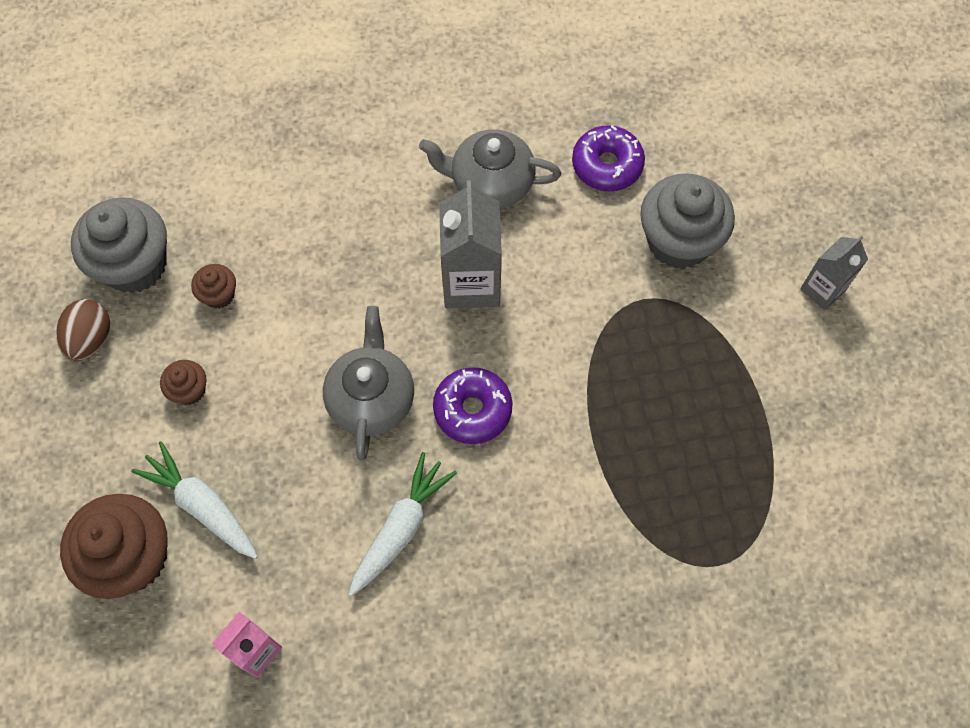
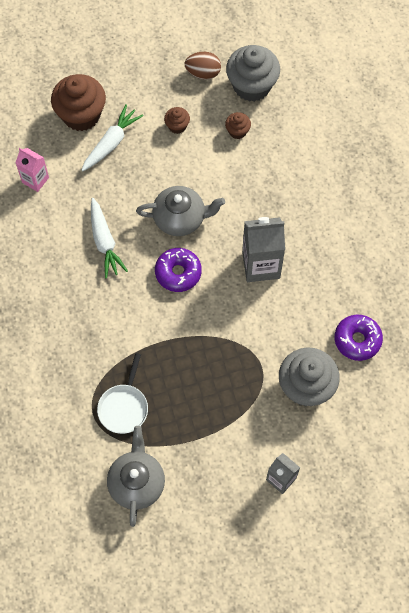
camera: 85 degrees right, 0 degrees up
(400, 528) = (104, 242): white carrot -> white carrot turned 45 degrees clockwise
(490, 183) = (333, 270): grey teapot -> grey teapot (137, 482)
(708, 512) = (124, 407): none -> white pan

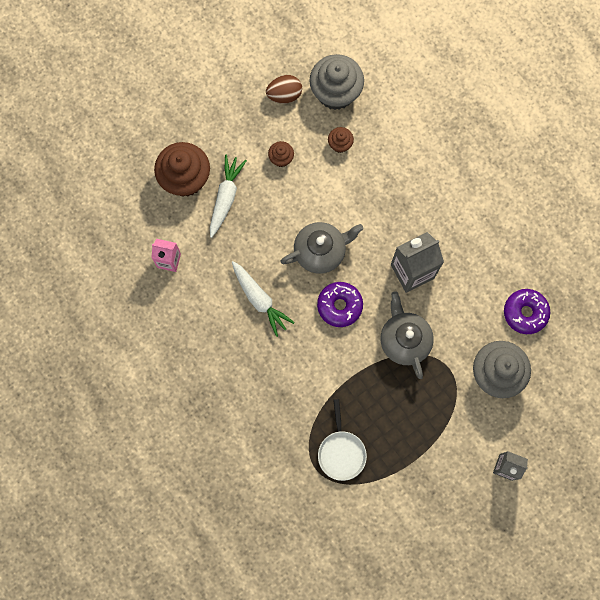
camera: 20 degrees left, 10 degrees up
(137, 482) = (380, 517): grey teapot -> grey teapot (404, 340)

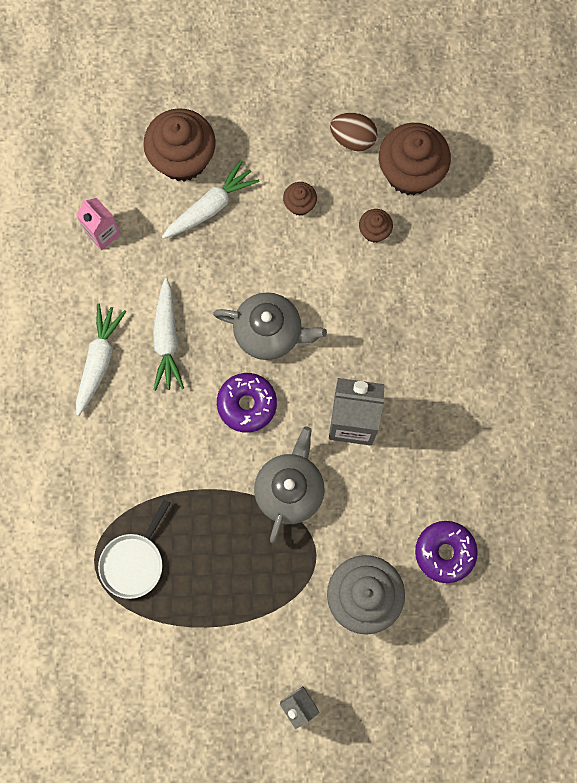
camera: 35 degrees right, 0 degrees up
(226, 343) = (98, 361): none -> white carrot
(335, 92) = (410, 172): grey cupcake -> brown cupcake

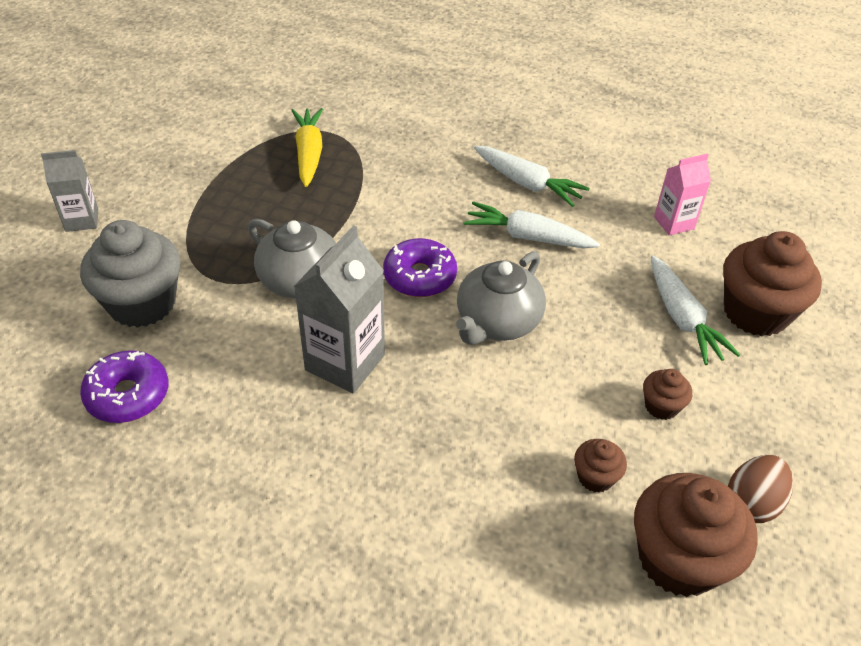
camera: 110 degrees right, 30 degrees down
(134, 562) = (309, 154): white pan -> yellow carrot

